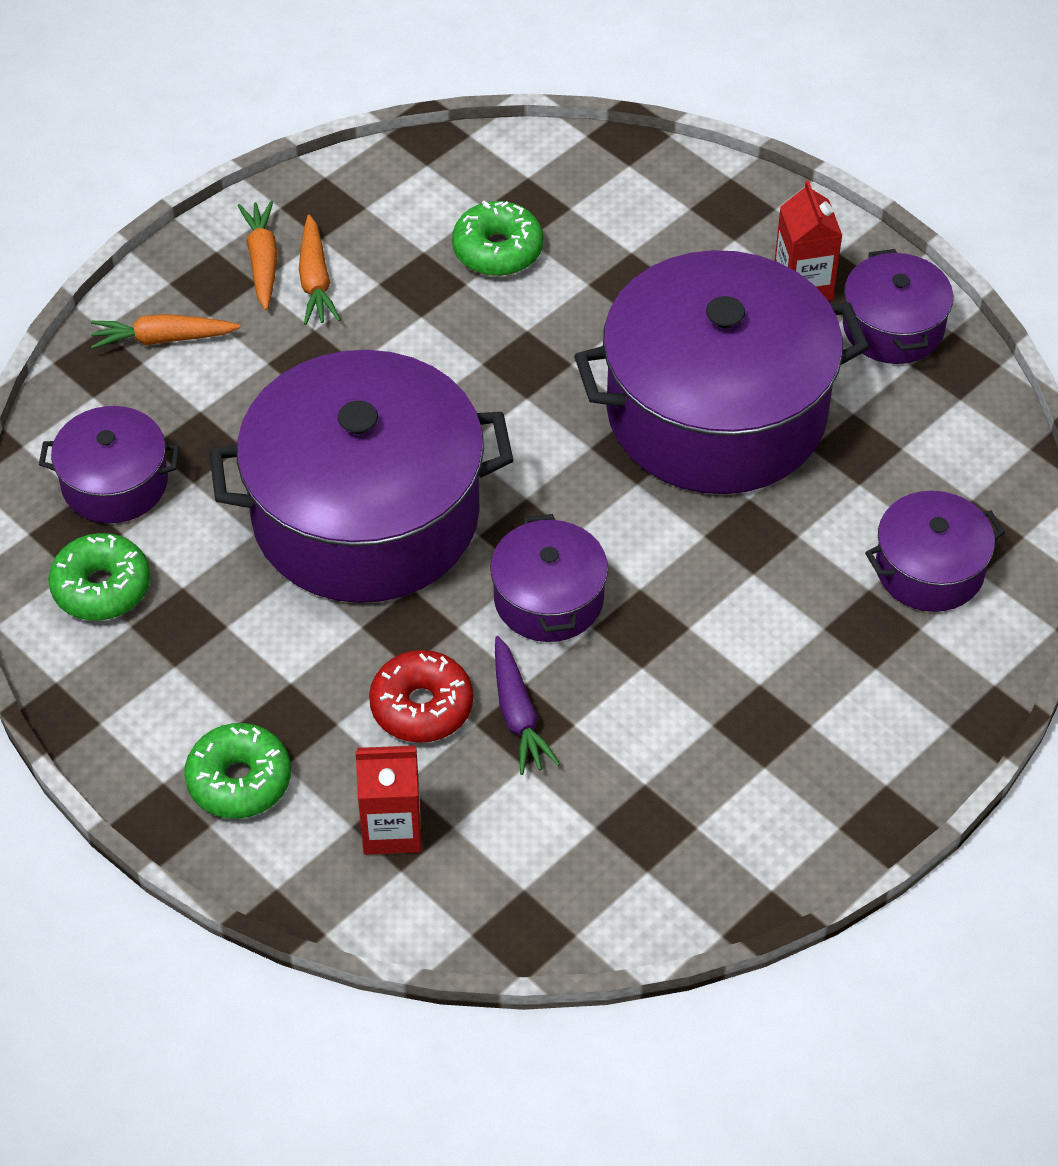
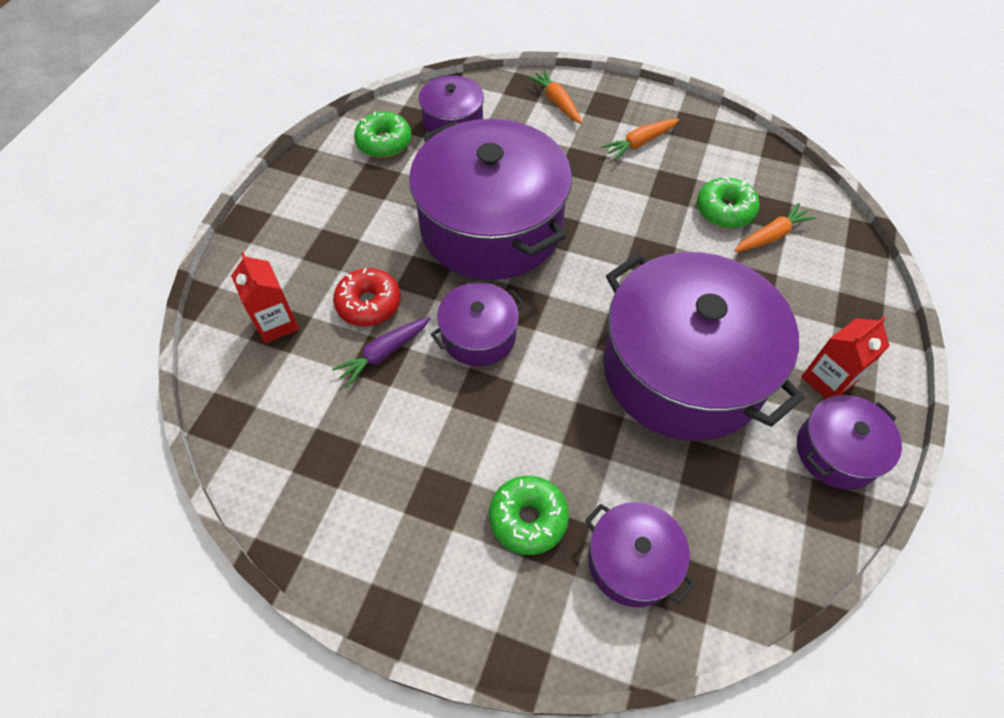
camera: 65 degrees right, 5 degrees up
(239, 780) = (284, 243): green donut -> green donut (528, 518)
(262, 261) = (636, 118): orange carrot -> orange carrot (771, 236)

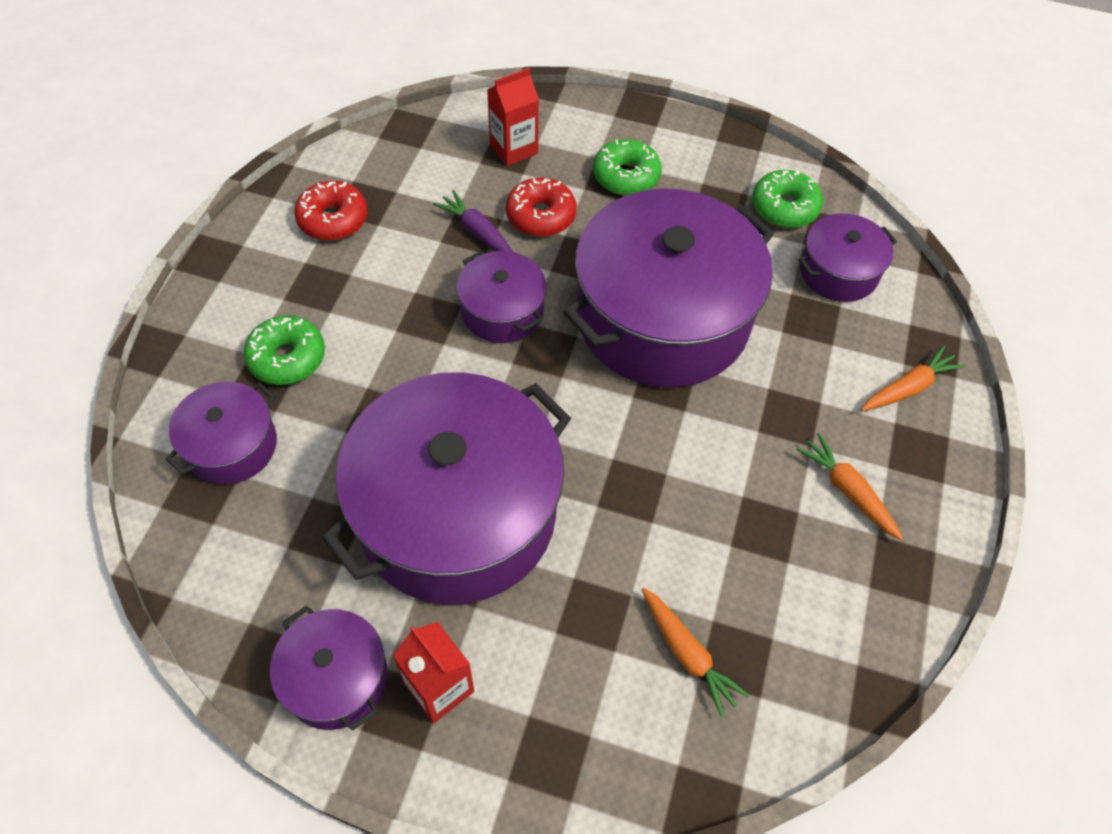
camera: 85 degrees right, 0 degrees up
(346, 487) = (333, 219): none -> red donut
(725, 210) = (729, 594): green donut -> green donut (626, 176)

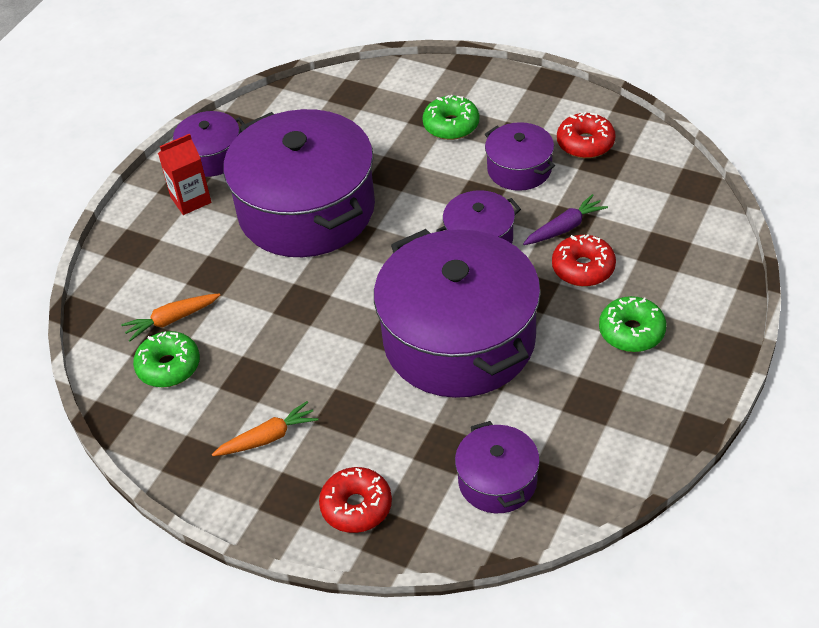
camera: 105 degrees right, 10 degrees down
(231, 445) = (383, 104): purple pot -> purple pot (519, 169)
(513, 149) = (669, 254): red carton -> none
(784, 207) = (585, 452): green donut -> green donut (169, 366)
(908, 387) = (356, 506): orange carrot -> red donut

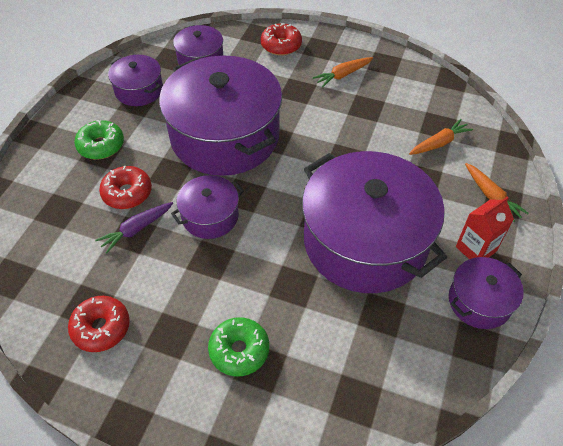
camera: 170 degrees right, 5 degrees up
(143, 252) = (491, 196): none -> orange carrot
(169, 366) = (425, 112): green donut -> none
(519, 169) = (171, 293): purple pot -> purple pot (139, 90)

